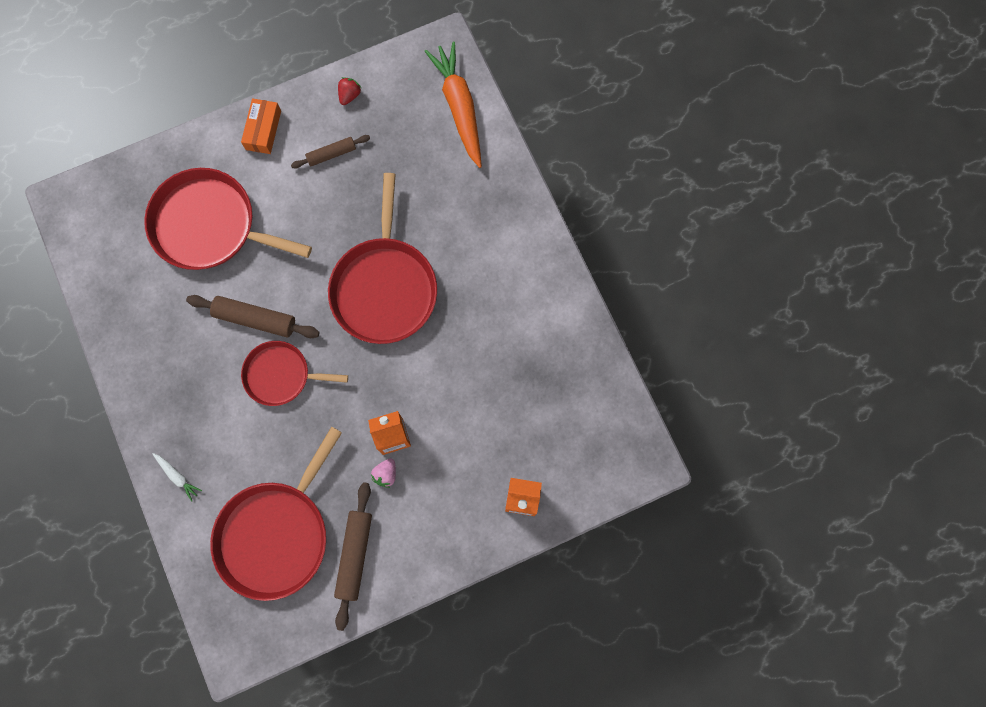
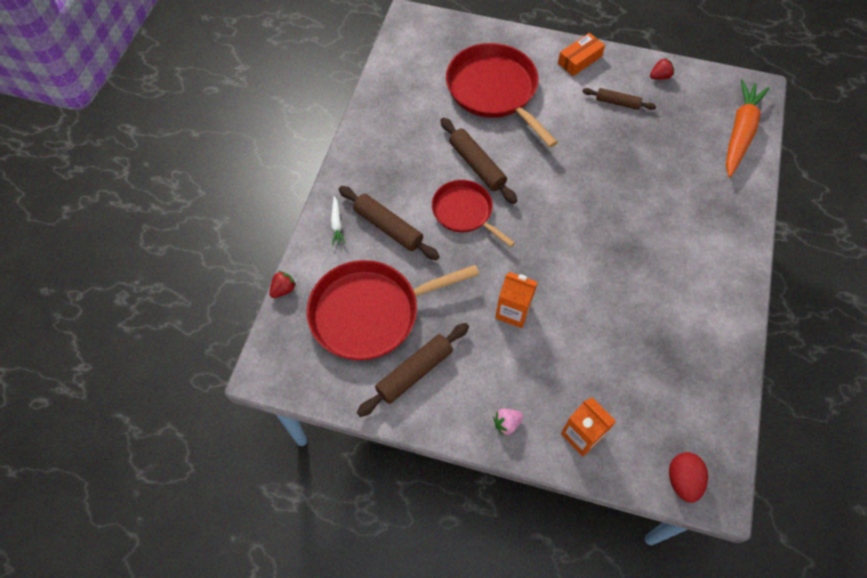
camera: 40 degrees right, 15 degrees down
(184, 574) = (283, 289): none -> red strawberry
(226, 443) = (388, 227): none -> brown rolling pin
(384, 287) = (589, 208): red pan -> none
(386, 474) = (486, 333): pink strawberry -> pink strawberry (507, 423)
(618, 474) = (682, 480): none -> red egg

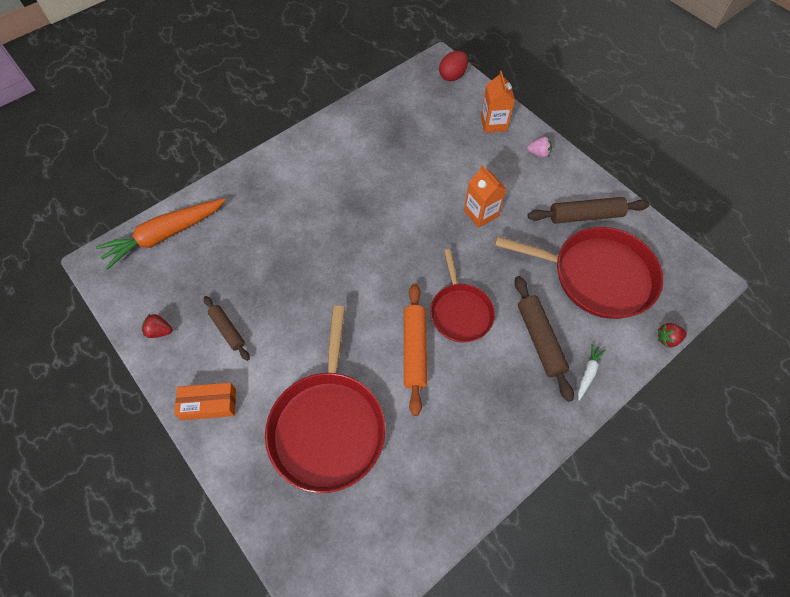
camera: 145 degrees left, 0 degrees up
(477, 165) = (414, 350): brown rolling pin -> orange rolling pin

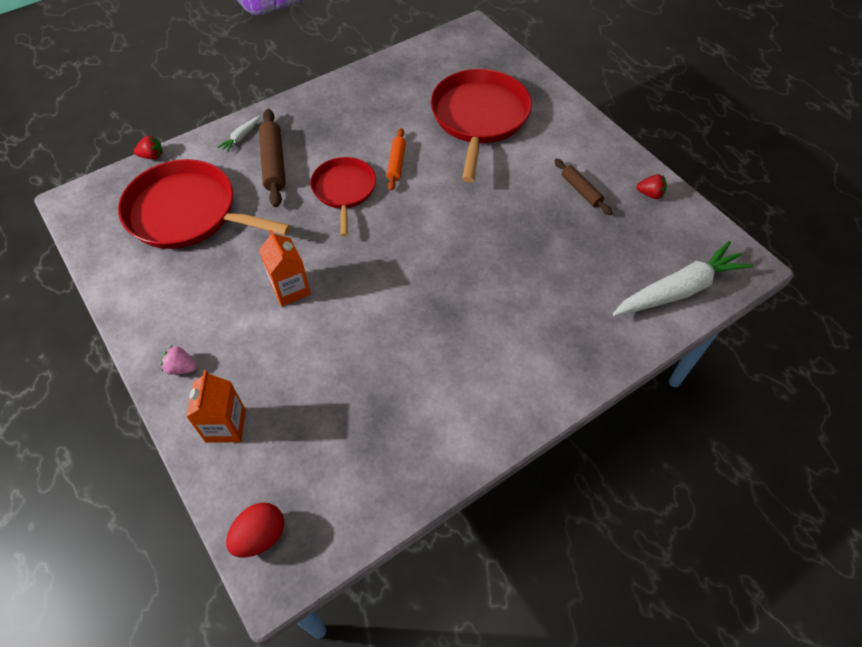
camera: 175 degrees left, 5 degrees down
(165, 235) = (679, 290): orange carrot -> white carrot
(209, 404) = (585, 137): orange box -> none
(414, 350) = (396, 163): orange rolling pin -> orange rolling pin, size x0.63
(585, 216) = (164, 277): brown rolling pin -> none

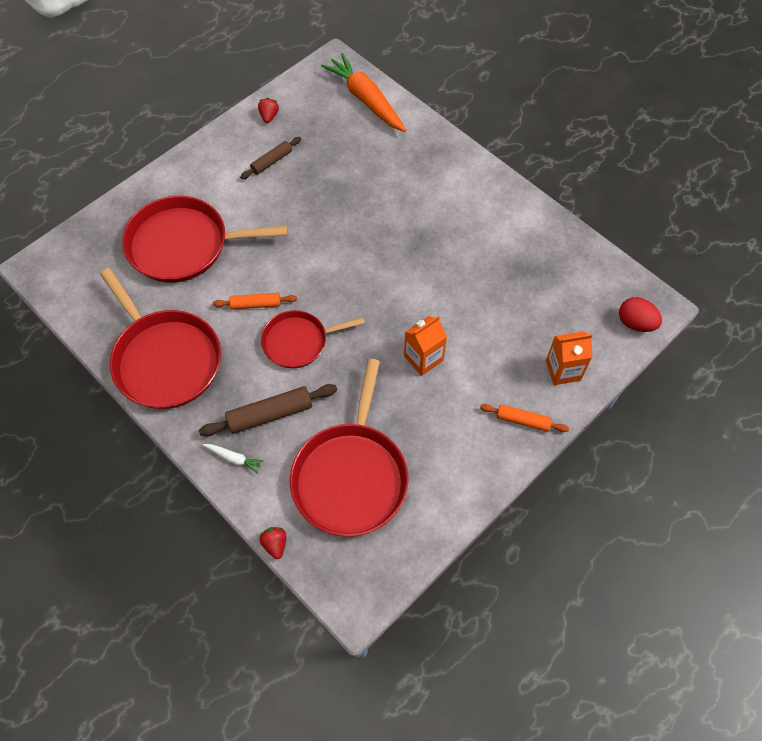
camera: 100 degrees left, 5 degrees up
(181, 368) = (523, 420): pink strawberry -> orange rolling pin
(355, 100) = (165, 359): none -> red pan
(679, 290) = (366, 99): white carrot -> orange carrot

